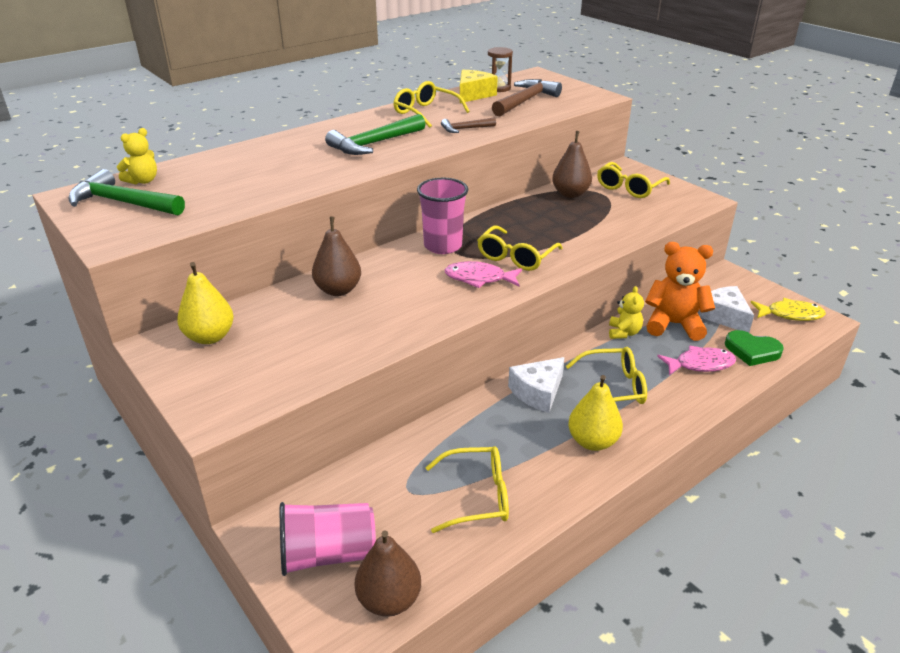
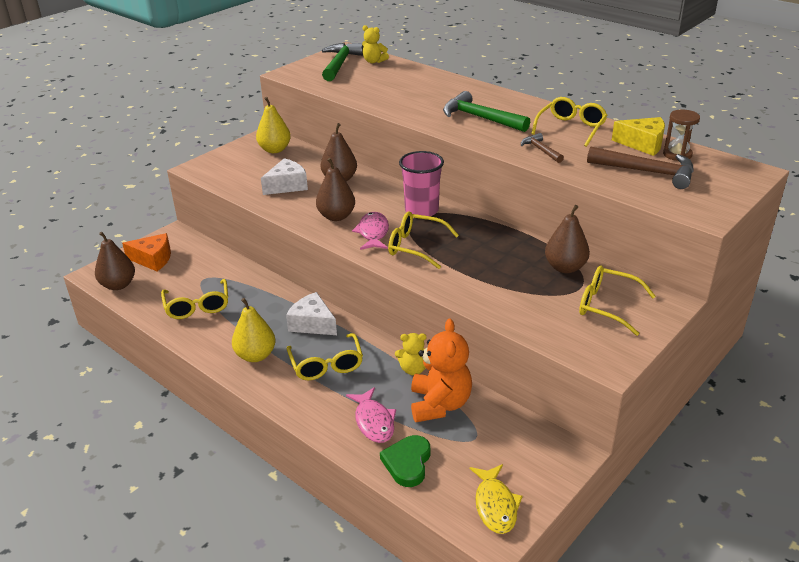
camera: 80 degrees right, 0 degrees up
(328, 554) = (153, 259): pink cup -> orange cheese
(432, 299) = (336, 216): none -> brown pear
(724, 316) = (469, 444): white cheese -> white cheese (287, 185)

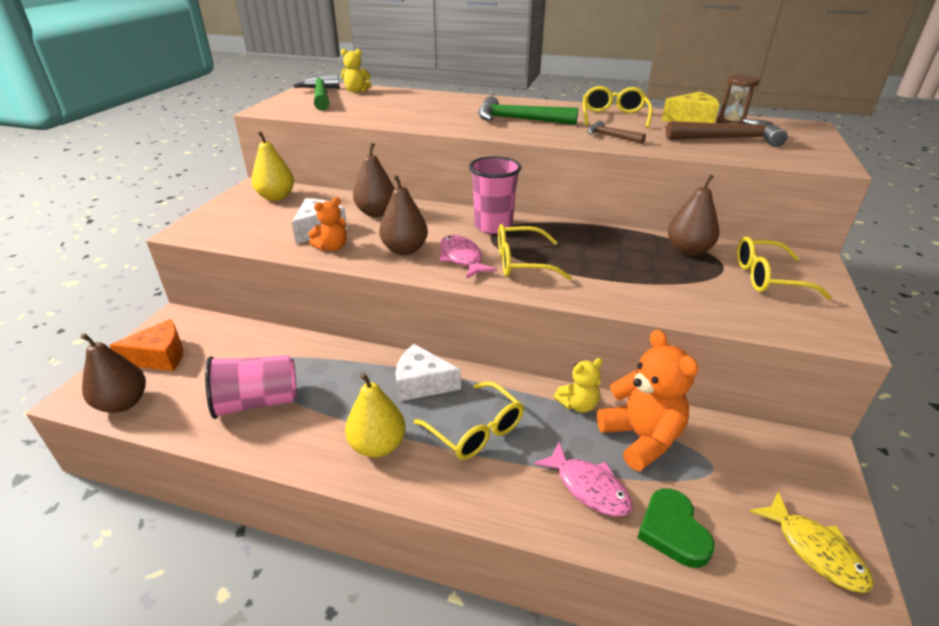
camera: 25 degrees left, 0 degrees up
(197, 306) = (257, 402): yellow glasses -> pink cup
(286, 203) = (332, 247): none -> orange teddy bear

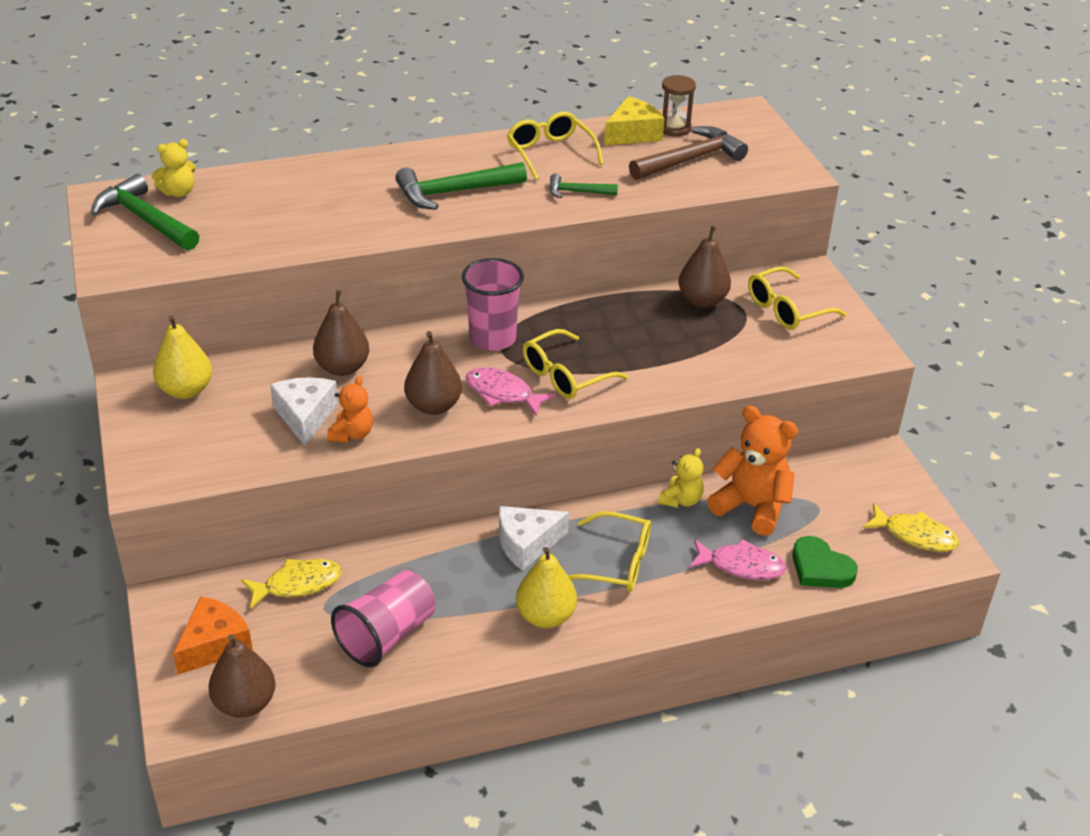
camera: 35 degrees left, 5 degrees up
(249, 343) = (298, 584): none -> yellow fish
(611, 136) = (577, 192): brown hammer -> green hammer

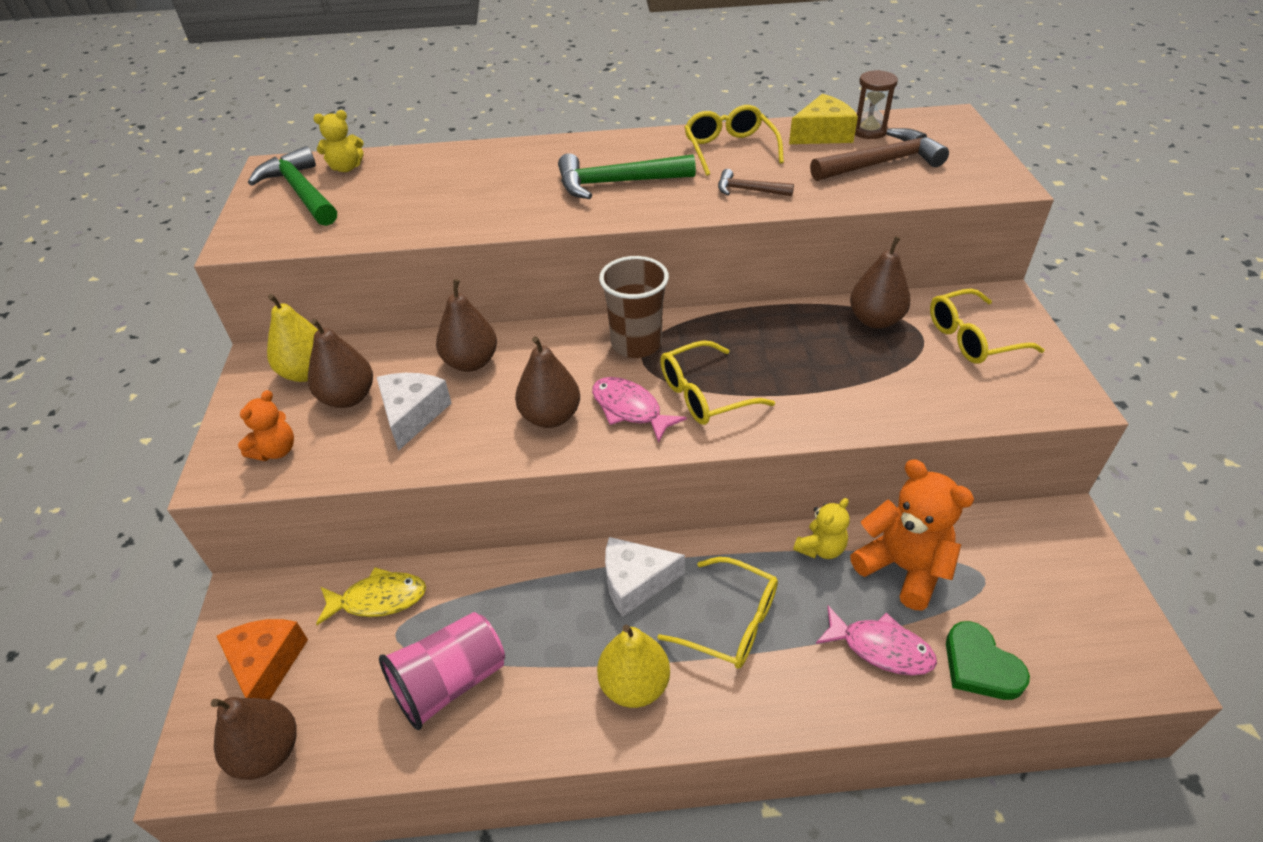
camera: 15 degrees right, 5 degrees up
(214, 645) = (266, 665): orange cheese -> orange cheese turned 60 degrees counterclockwise
(237, 408) = (348, 398): none -> brown pear
(352, 434) = (453, 441): orange teddy bear -> orange teddy bear (276, 450)
(492, 339) = (636, 344): pink cup -> brown cup
(577, 192) = (749, 190): green hammer -> brown hammer
(915, 535) = (1106, 635): yellow fish -> none

